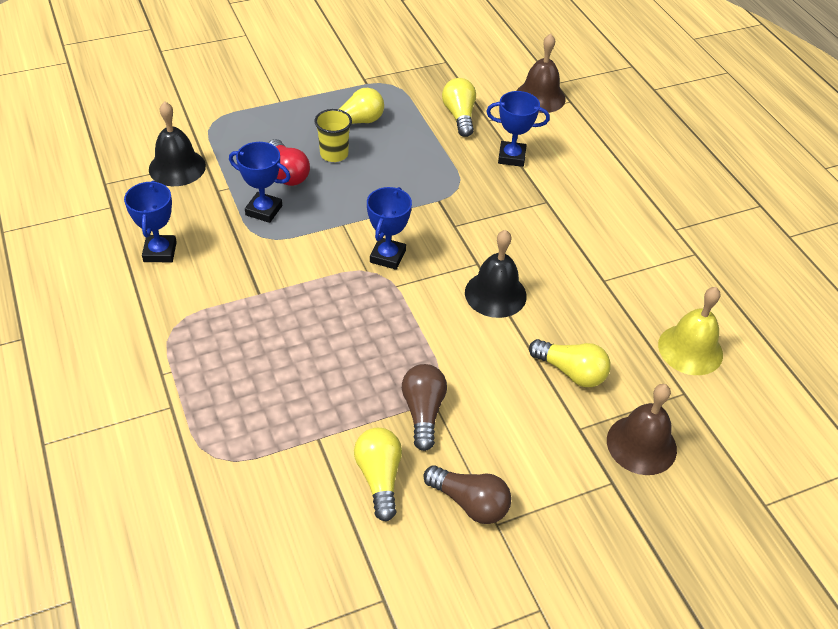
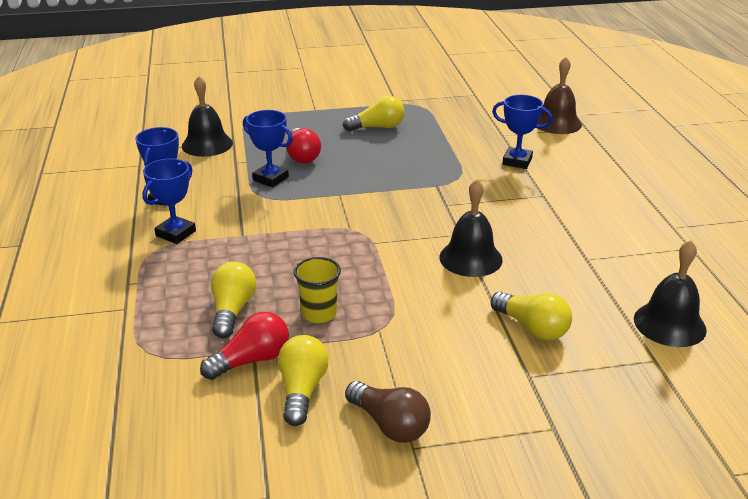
camera: 15 degrees right, 15 degrees down
(320, 451) = (251, 360): none -> red light bulb
(334, 154) = (349, 146): yellow cup -> yellow cup (319, 313)
(387, 256) = (373, 220): blue trophy -> blue trophy (176, 233)
(423, 412) = (366, 342): brown light bulb -> none
(459, 116) = (475, 130): yellow light bulb -> yellow light bulb (232, 310)
(641, 444) = (595, 399): brown bell -> none
(690, 349) = (669, 324): yellow bell -> black bell

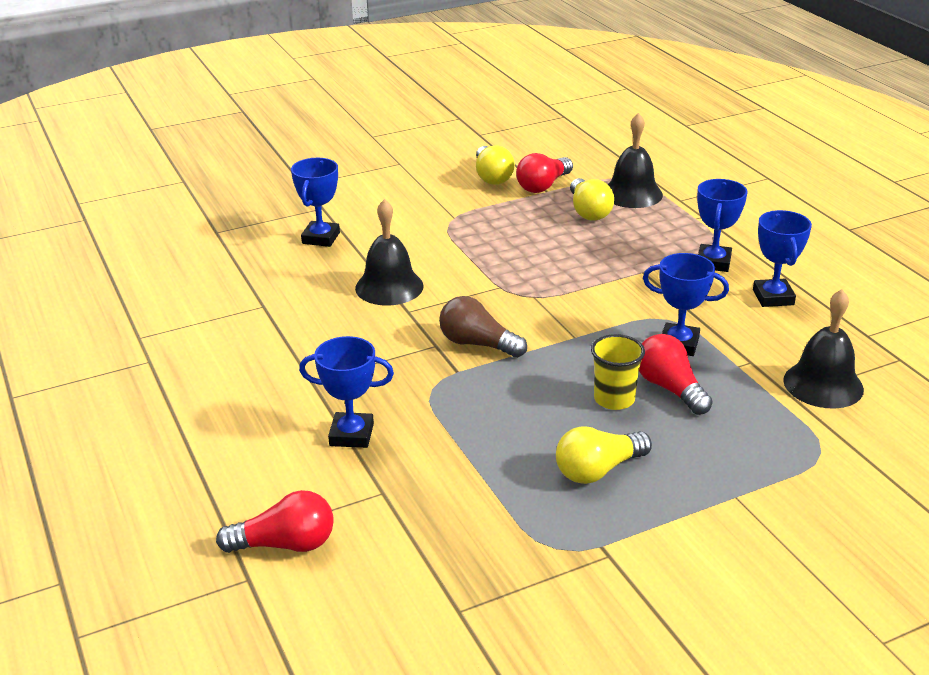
camera: 165 degrees right, 0 degrees up
(319, 313) = (512, 220): yellow cup -> yellow cup (614, 399)
(389, 424) = (419, 170): brown light bulb -> brown light bulb (478, 344)
(532, 328) = (321, 238): yellow light bulb -> blue trophy
(557, 123) = (285, 544): brown bell -> red light bulb
(669, 324) = (194, 259): black bell -> black bell (632, 194)

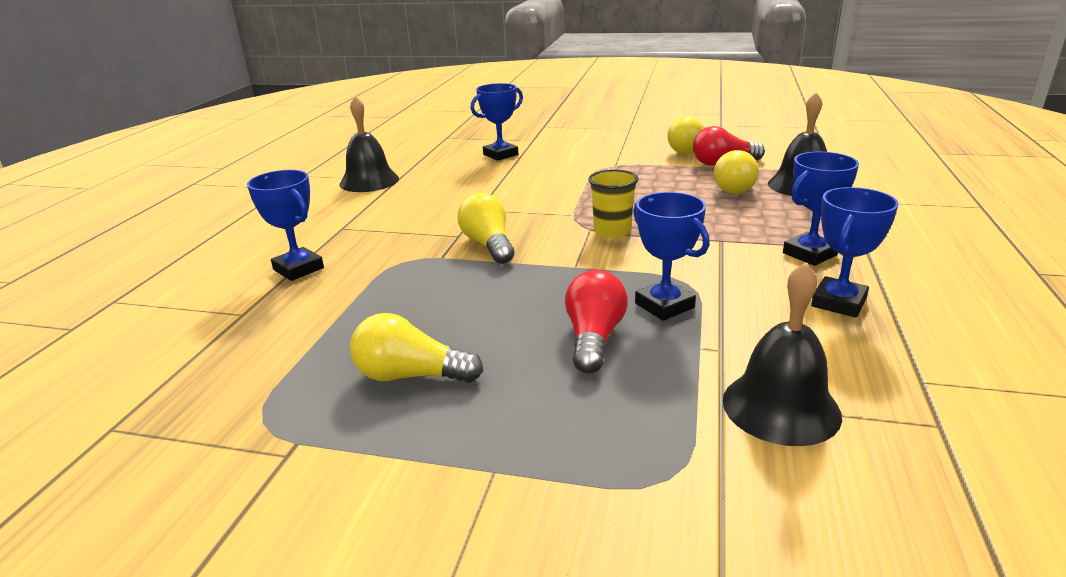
camera: 40 degrees right, 5 degrees down
(285, 544) = (129, 318): red light bulb -> none
(389, 287) = (493, 192): black bell -> black bell (369, 181)
(478, 344) = (488, 245): brown light bulb -> yellow light bulb
(614, 399) = (526, 325): yellow cup -> yellow cup (612, 231)

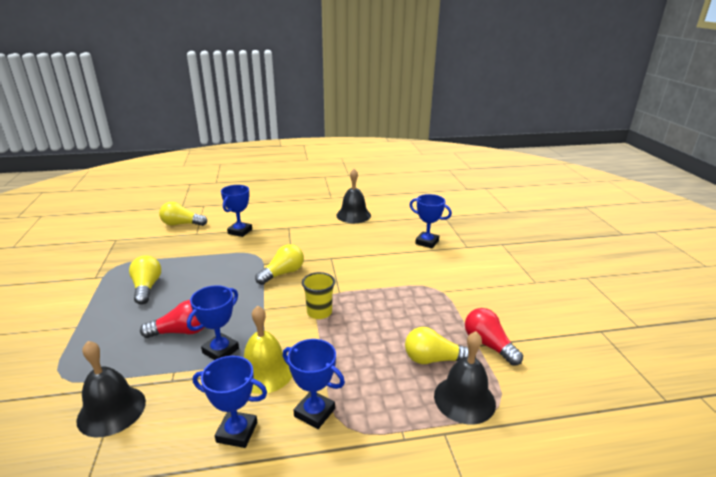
camera: 65 degrees right, 0 degrees up
(688, 149) = (508, 321): yellow light bulb -> yellow light bulb (181, 224)
(725, 276) = (265, 371): none -> yellow bell

